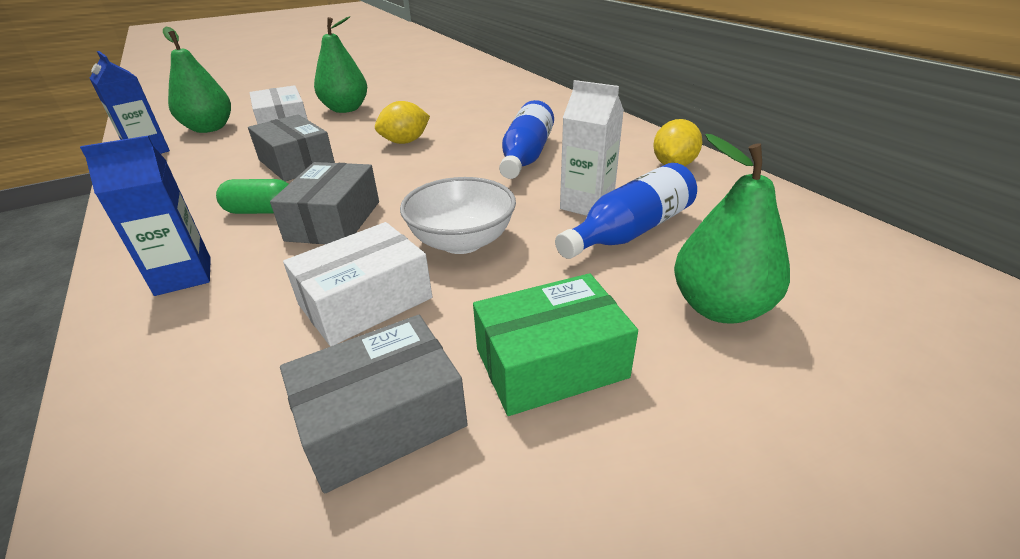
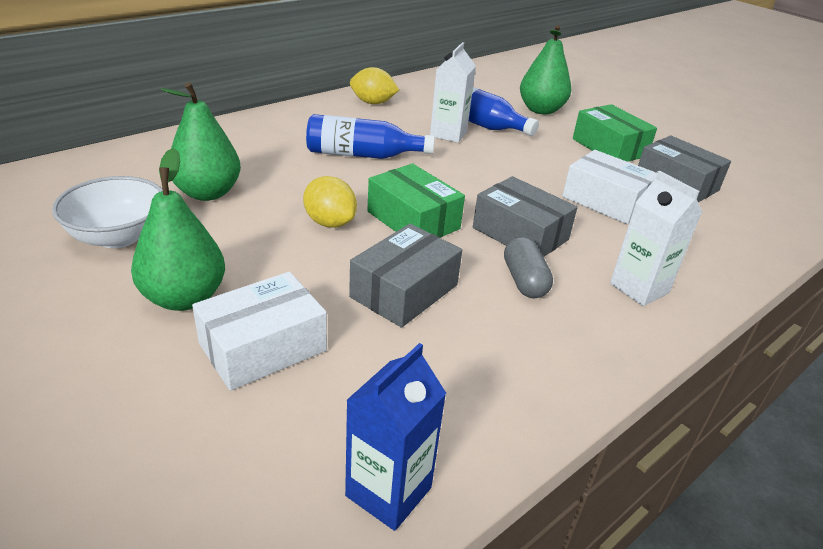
camera: 105 degrees left, 0 degrees up
(183, 276) = (639, 288): blue carton -> white carton
(209, 129) = (266, 452): green pear -> green pear (207, 193)
(261, 211) = (524, 280): green capsule -> grey capsule
(334, 220) = (520, 234): grey box -> grey box turned 45 degrees clockwise
(391, 172) = (413, 220): none -> green box
(462, 241) = (520, 175): white bowl -> white bowl (118, 236)

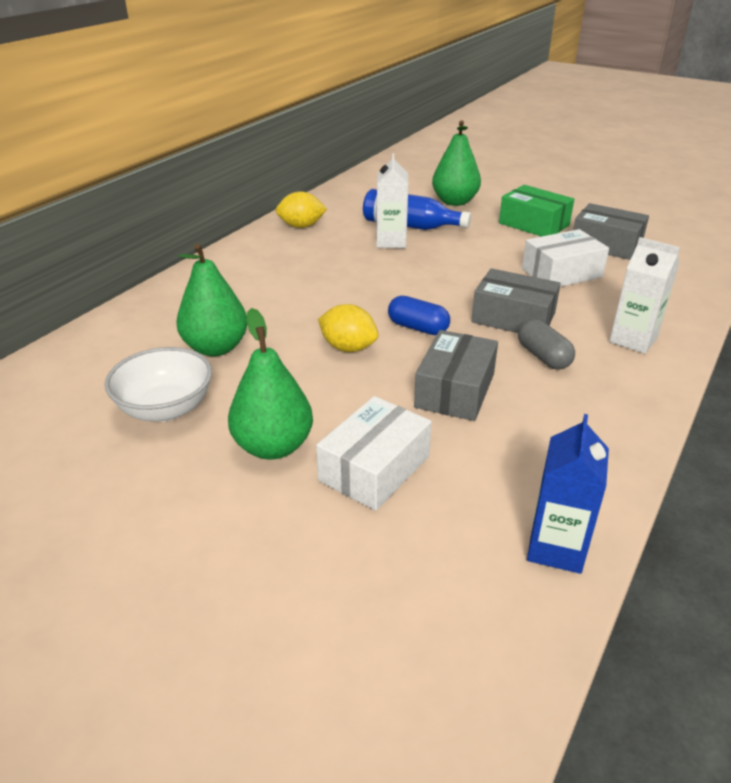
camera: 15 degrees left, 0 degrees up
(362, 155) = (330, 279): blue bottle -> none
(413, 220) = (418, 328): green box -> blue capsule
(605, 201) = (561, 273): white box -> white box turned 45 degrees counterclockwise

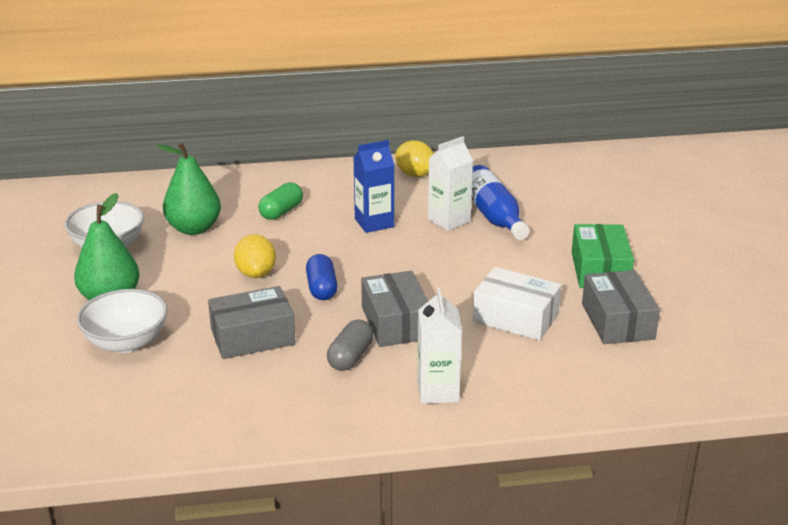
camera: 50 degrees right, 5 degrees down
(261, 297) = (281, 212): none -> green capsule
(374, 468) = (126, 342): white box -> white bowl
(454, 202) = (582, 215): green pear -> none
(556, 548) = (114, 439): blue carton -> blue carton (374, 223)

